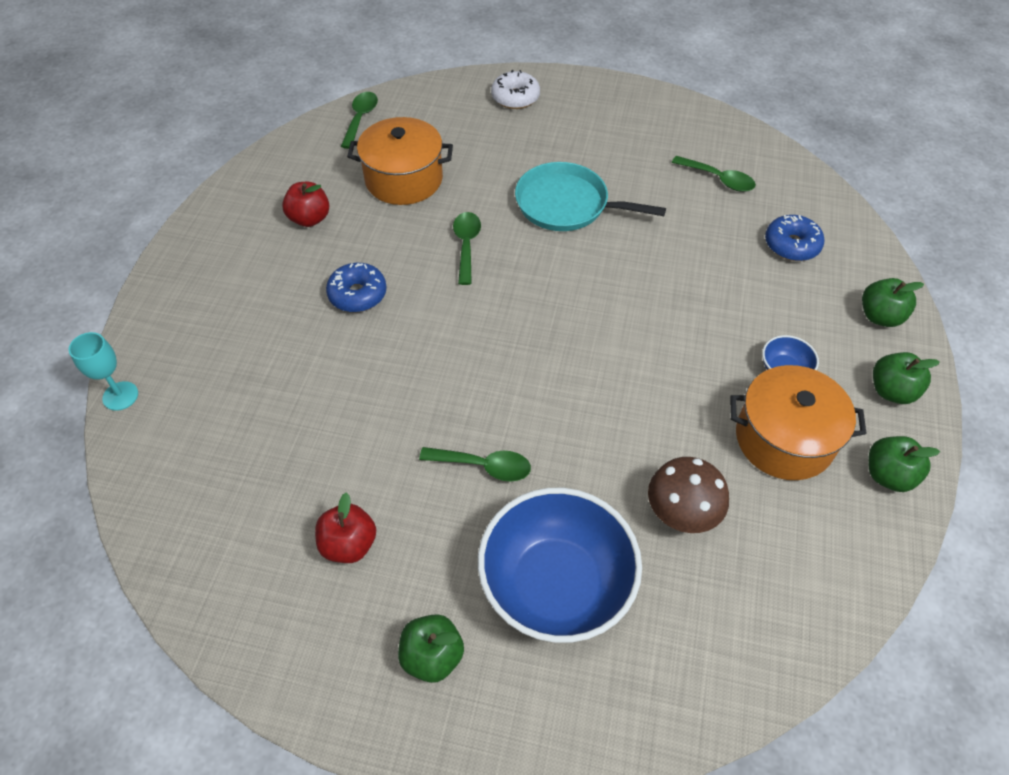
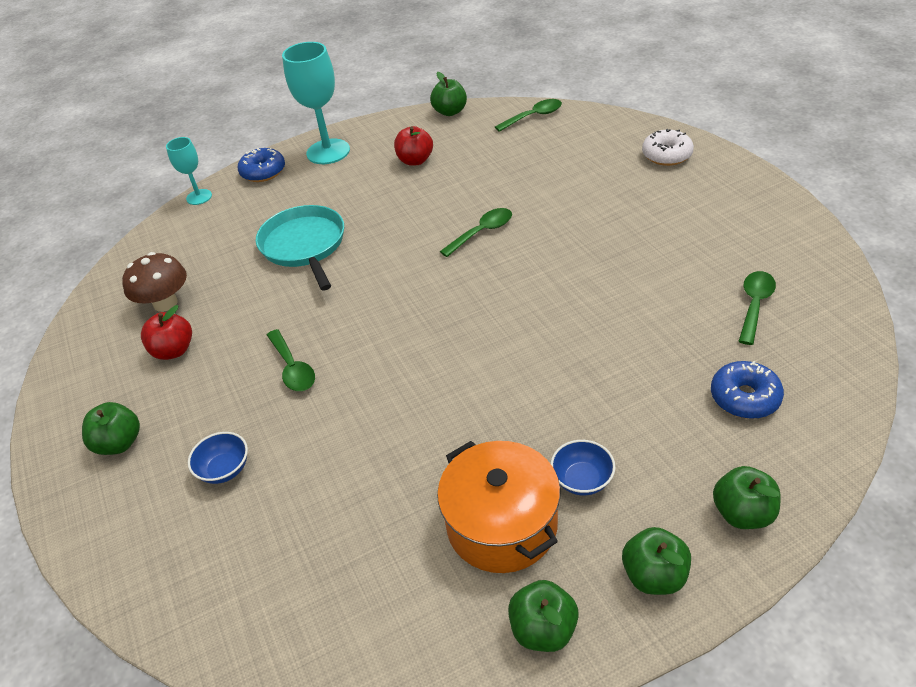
camera: 55 degrees right, 10 degrees down
(201, 262) = (328, 152): none -> turquoise goblet
(272, 154) = (450, 112): none -> green apple
(357, 294) = (376, 220): blue donut -> blue donut (263, 172)
(404, 179) = (505, 168): orange pot -> none
(556, 585) = (224, 469): blue bowl -> blue bowl, size x0.42
(567, 204) = (593, 248): turquoise pan -> turquoise pan (304, 246)
(681, 512) = (355, 502): brown mushroom -> brown mushroom (165, 303)
(718, 179) = (754, 305): green spoon -> green spoon turned 150 degrees counterclockwise

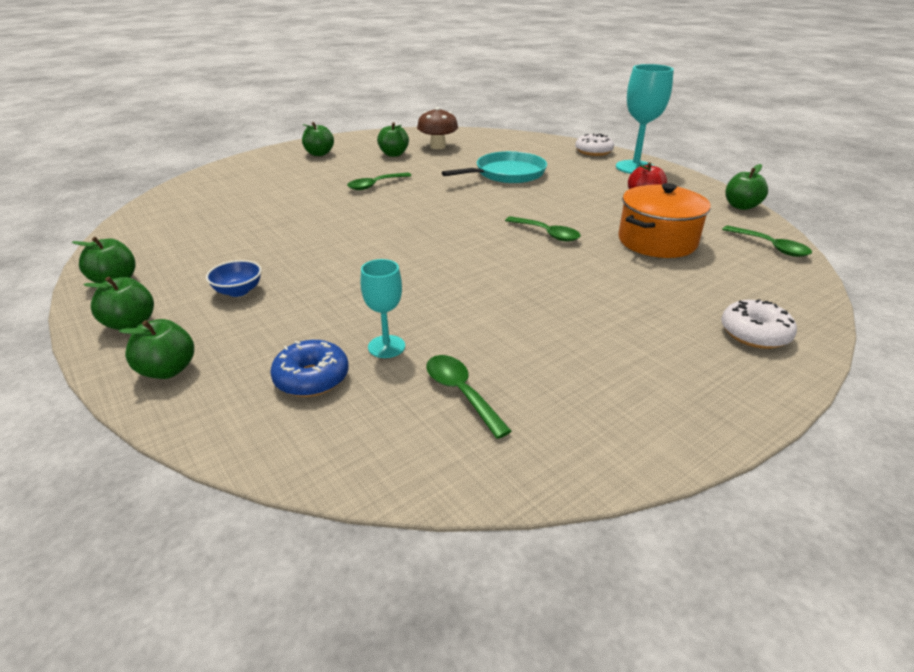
camera: 75 degrees right, 10 degrees down
(174, 350) = (394, 154): red apple -> green apple
(199, 197) = (552, 139): turquoise goblet -> turquoise goblet (386, 346)
(224, 469) = (291, 179): blue bowl -> none
(263, 172) = (593, 152): blue donut -> white donut
(502, 525) = (210, 262): orange pot -> orange pot (657, 241)
(754, 305) = (461, 393): green spoon -> green spoon turned 135 degrees counterclockwise

